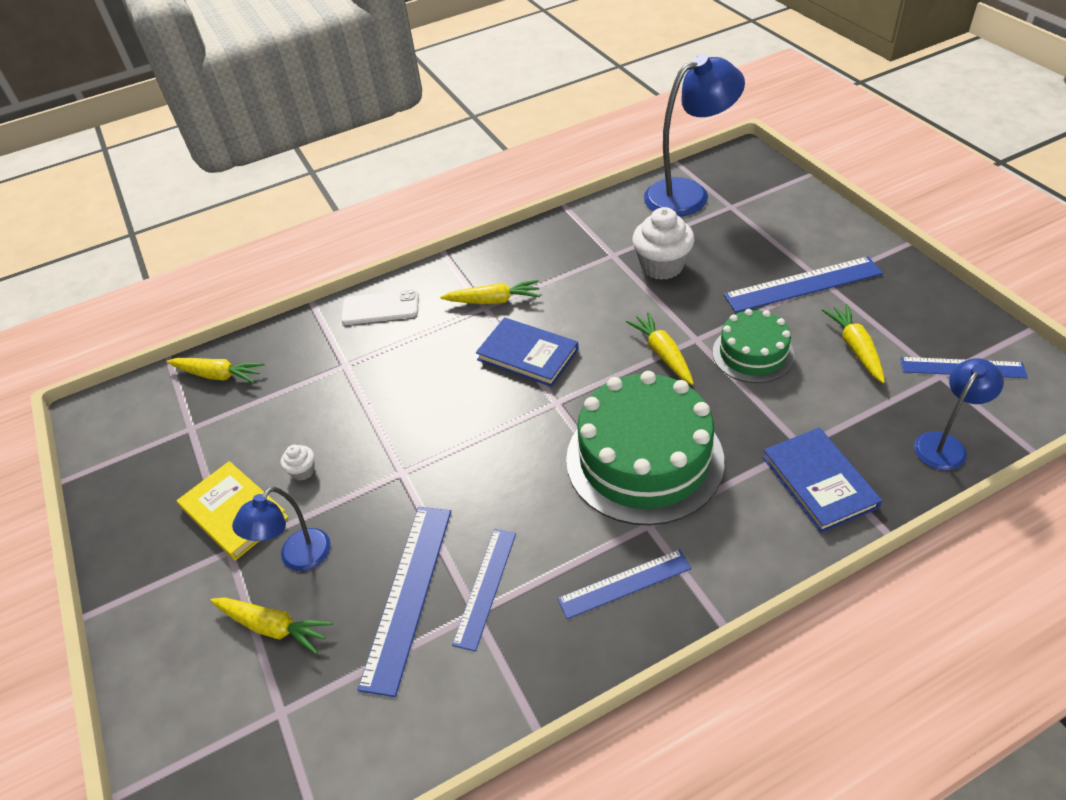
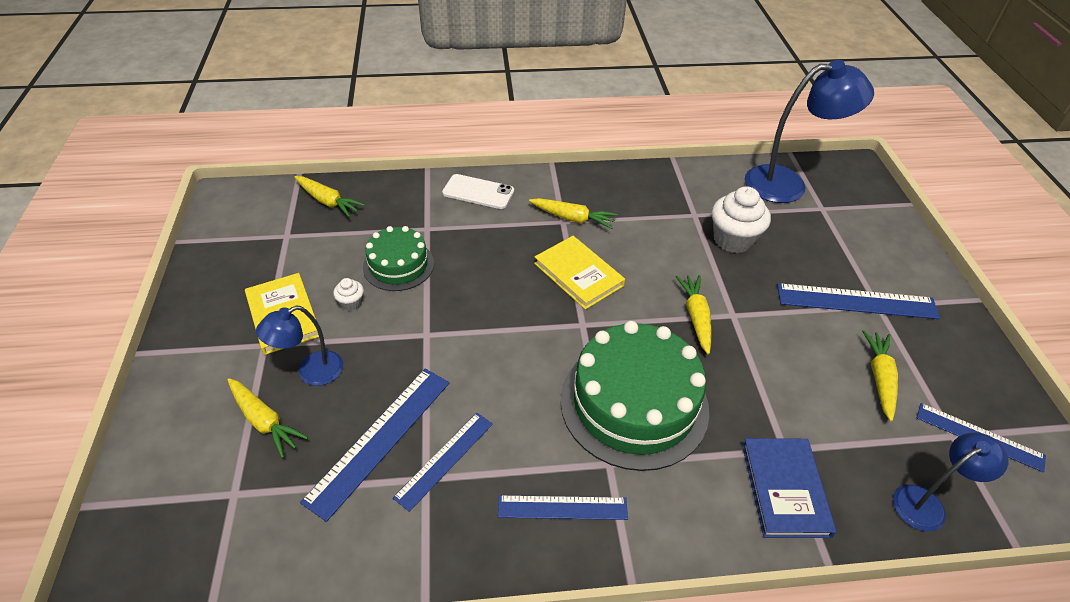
camera: 15 degrees right, 0 degrees up
(527, 355) = (578, 274): blue book -> yellow book
(753, 353) = (778, 347): green cake -> green cake (398, 265)

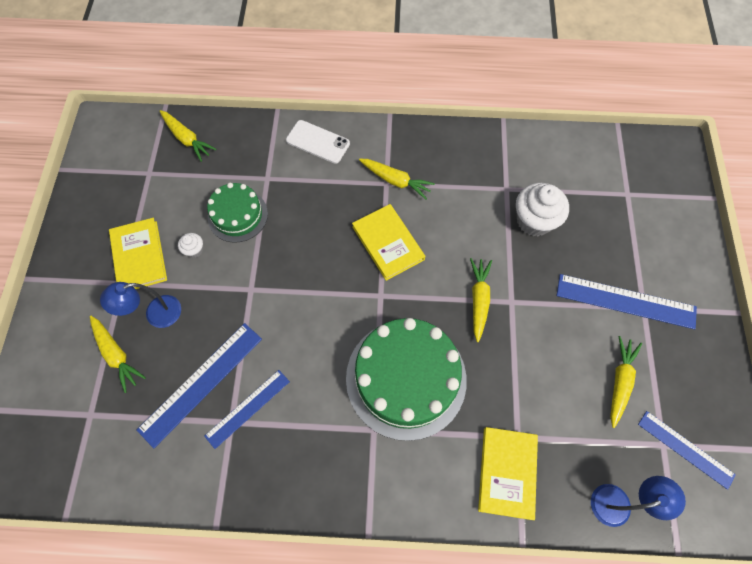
camera: 10 degrees right, 20 degrees up
(562, 508) = (329, 463): blue ruler -> none
(784, 489) = (507, 472): blue book -> yellow book
(787, 184) = (603, 162): blue lamp -> none

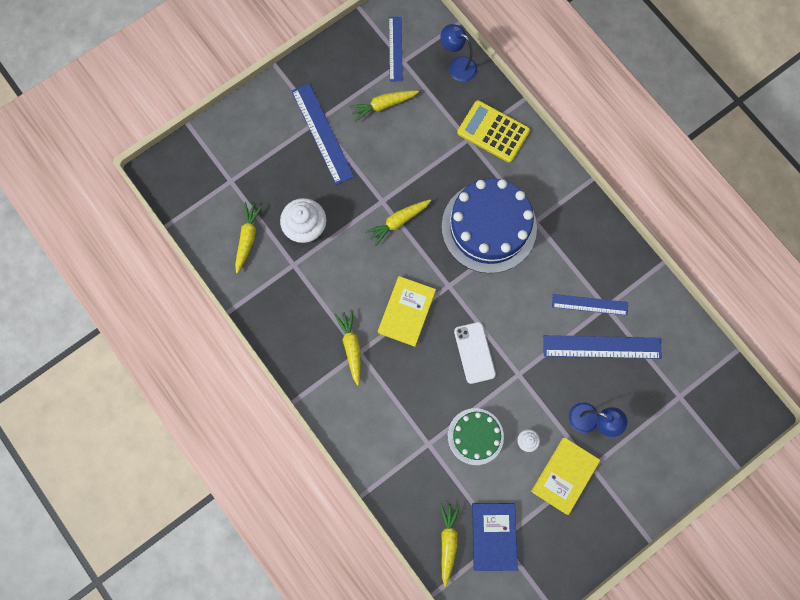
camera: 130 degrees left, 10 degrees up
(116, 354) = (635, 419): yellow carrot -> yellow carrot (247, 238)
(156, 171) = (494, 536): none -> blue book
(318, 142) = (365, 434): white phone -> white phone (474, 352)
(406, 378) = (489, 227): green cake -> blue cake
(507, 472) = (493, 132): yellow book -> yellow calculator

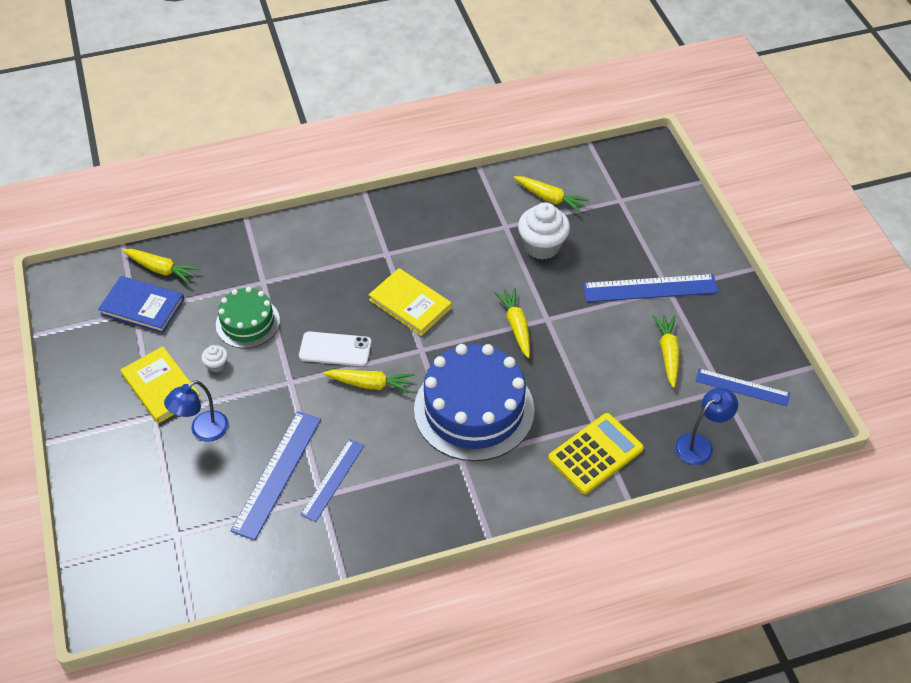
camera: 110 degrees right, 25 degrees down
(351, 347) = (395, 248): yellow carrot -> yellow carrot (370, 384)

